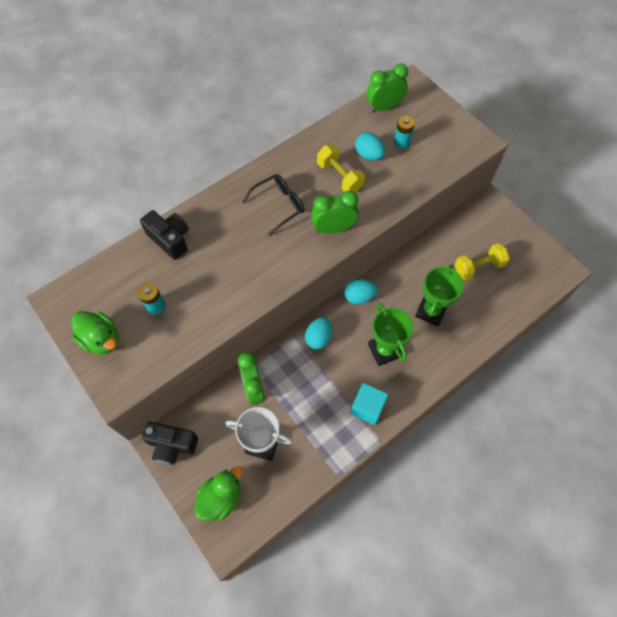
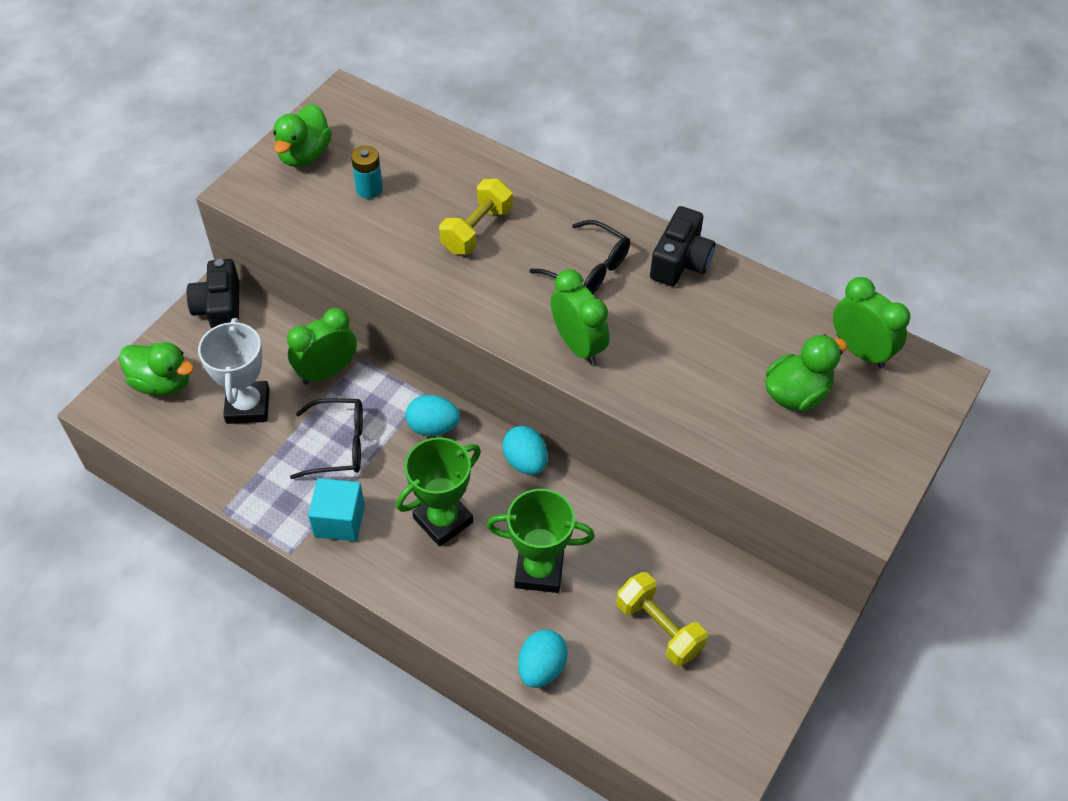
camera: 70 degrees right, 10 degrees down
(170, 239) = (477, 169): black camera -> black camera (680, 262)
(313, 394) = (338, 445): none -> black glasses
(339, 177) = (680, 328): yellow dumbbell -> yellow dumbbell (477, 230)
(369, 155) = (744, 355): turquoise egg -> turquoise egg (541, 668)
(401, 143) = (796, 394): turquoise battery -> green duck

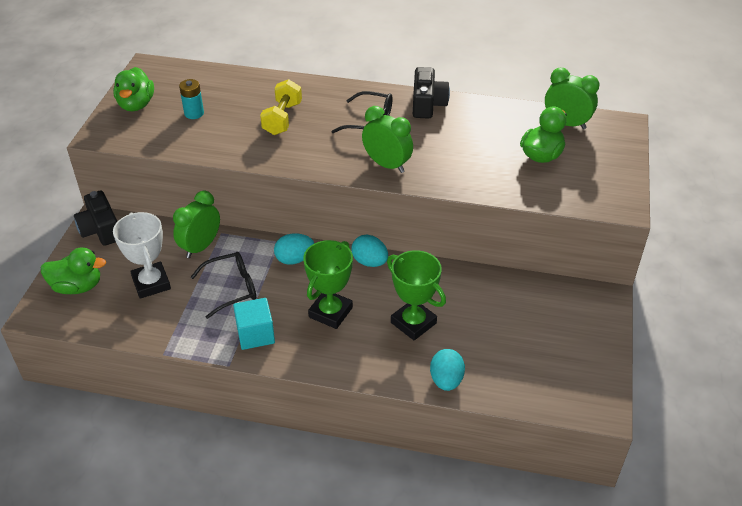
camera: 20 degrees left, 10 degrees down
(539, 571) = (413, 323): green trophy -> green trophy turned 60 degrees clockwise
(659, 628) = (511, 332): yellow dumbbell -> none

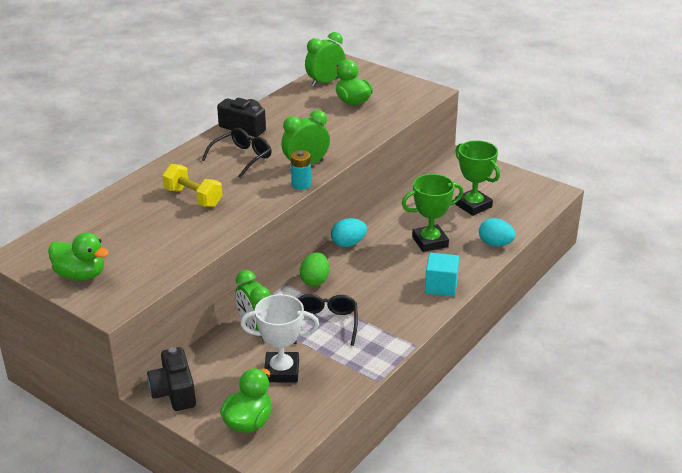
camera: 65 degrees left, 10 degrees down
(101, 230) = (174, 391): black camera -> black camera turned 75 degrees clockwise
(194, 113) = (134, 243): turquoise battery -> turquoise battery (301, 184)
(255, 334) = (390, 323): turquoise cube -> turquoise cube (441, 286)
(294, 259) = (315, 280): turquoise egg -> green egg
(330, 312) = (391, 278): green trophy -> green trophy (473, 205)

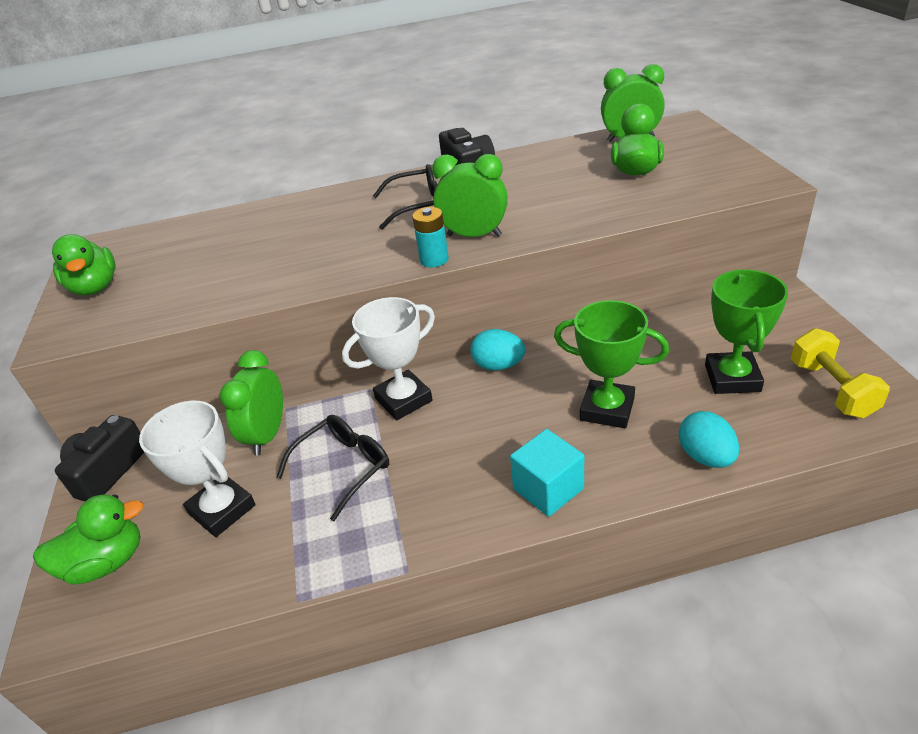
camera: 45 degrees right, 5 degrees up
(193, 197) = (307, 237): yellow dumbbell -> yellow dumbbell (831, 389)
(315, 280) = (403, 399): green egg -> white trophy

